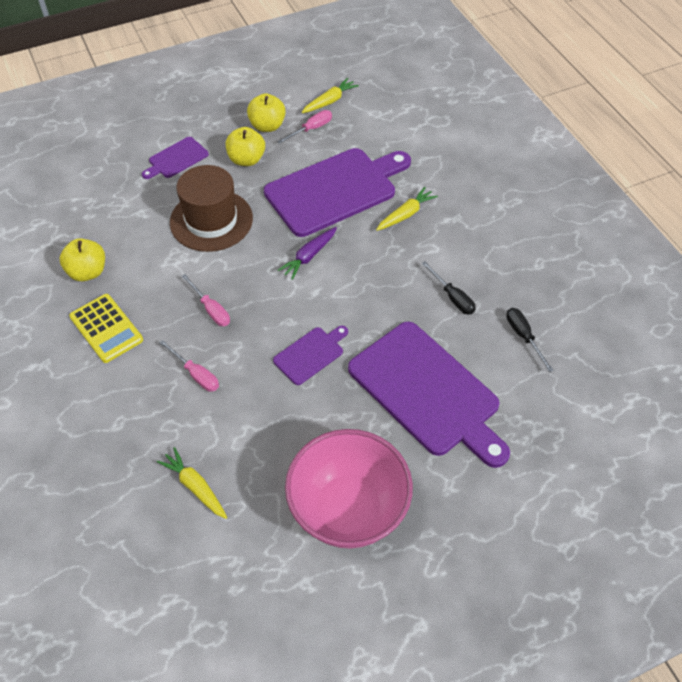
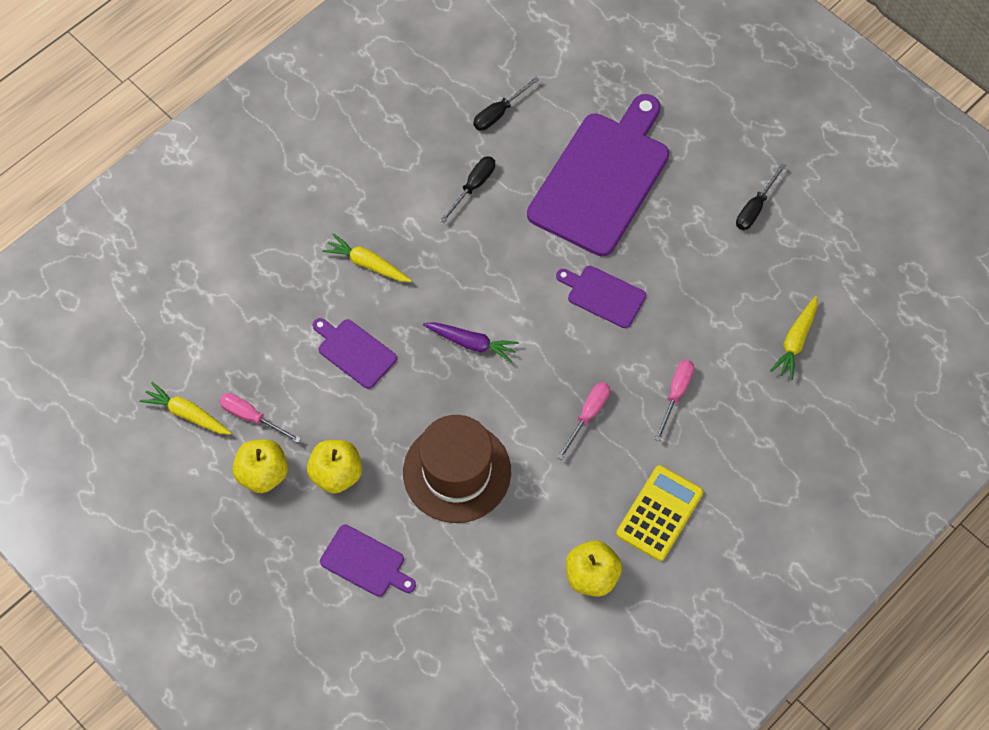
camera: 110 degrees left, 10 degrees up
(334, 190) = (354, 352): purple cutting board -> purple cutting board, size x0.47
(348, 509) = (755, 208): pink bowl -> black screwdriver

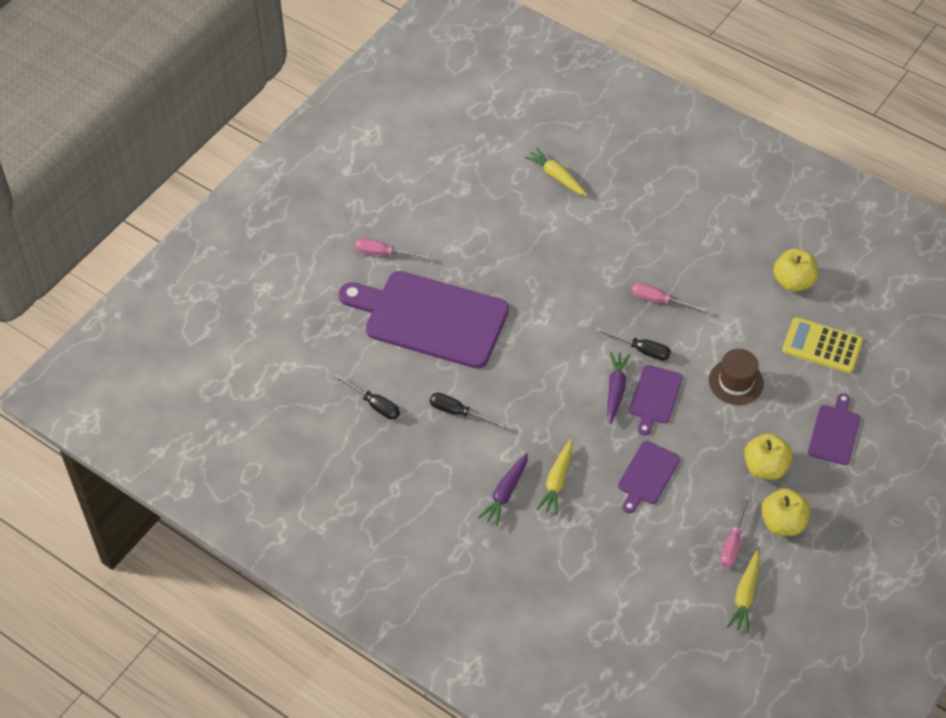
camera: 100 degrees left, 10 degrees down
(365, 214) = (505, 493): none -> purple carrot
(457, 472) = (736, 382): brown hat -> brown hat, size x0.60
(603, 295) = (546, 303): purple cutting board -> purple cutting board (655, 397)
(659, 513) = (728, 246): yellow calculator -> yellow calculator (822, 346)
(676, 394) = (623, 246): pink screwdriver -> pink screwdriver (383, 253)
(755, 208) = (438, 211): black screwdriver -> black screwdriver (641, 350)
(795, 341) = (556, 176): yellow carrot -> yellow carrot turned 150 degrees counterclockwise

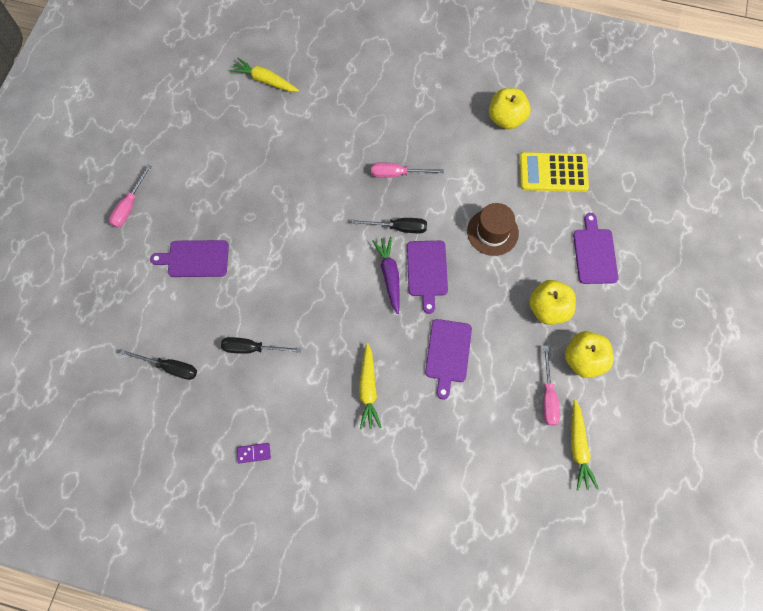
camera: 20 degrees left, 15 degrees up
(383, 253) = (129, 206): pink screwdriver -> pink screwdriver turned 60 degrees counterclockwise
(428, 501) = (254, 453): none -> purple domino
(430, 318) = (195, 259): purple cutting board -> purple cutting board, size x0.47
(505, 493) = (324, 419): purple carrot -> none

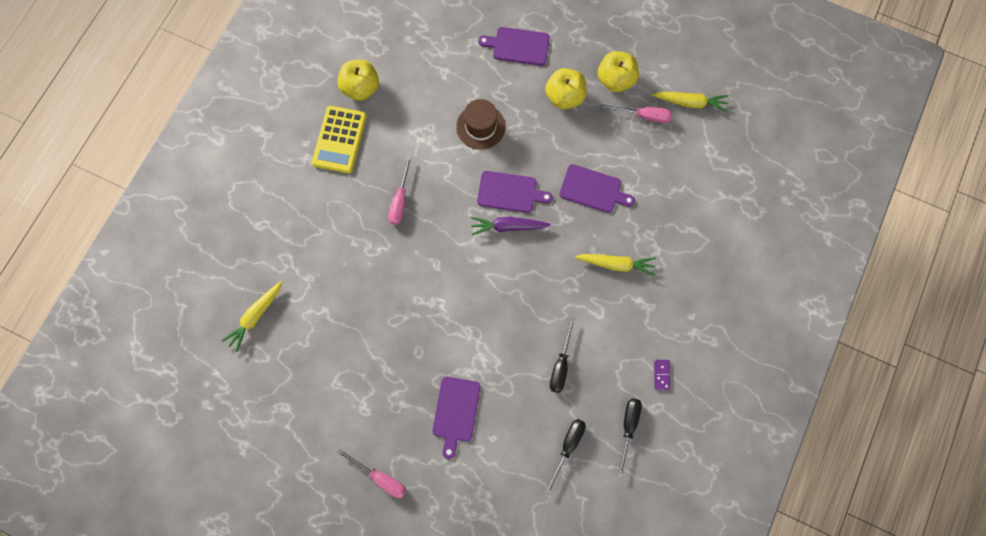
camera: 80 degrees left, 5 degrees up
(399, 228) = (460, 209): black screwdriver -> black screwdriver (628, 428)
(553, 172) = (429, 60): yellow calculator -> yellow calculator (339, 140)

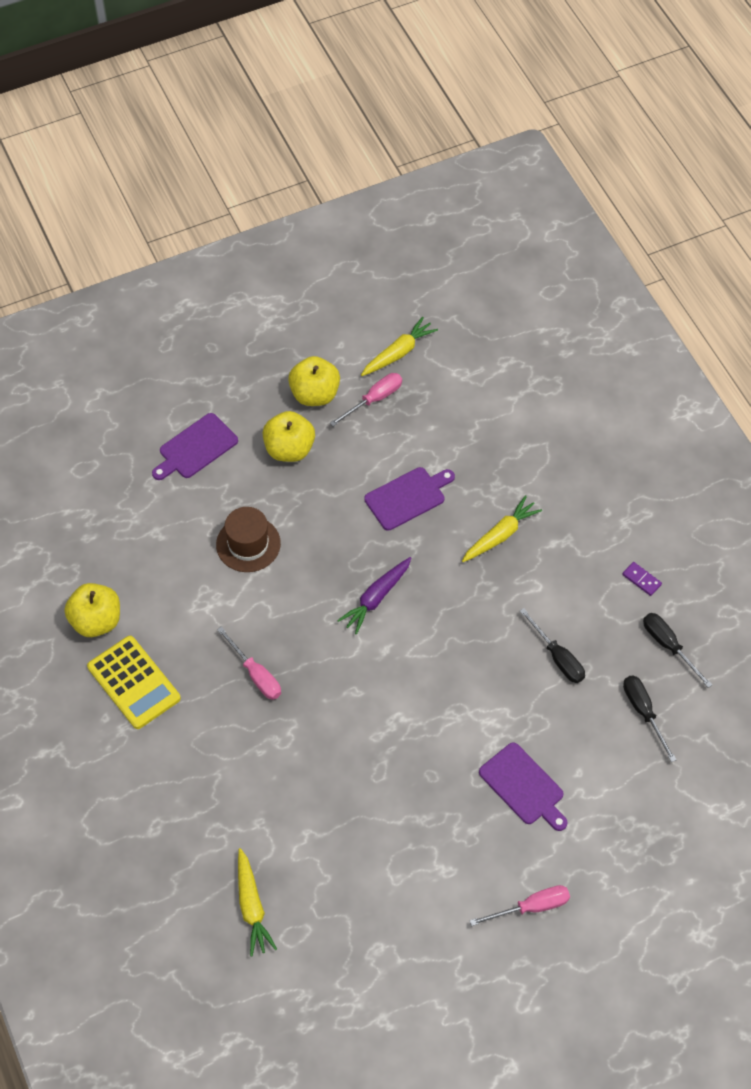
camera: 50 degrees left, 15 degrees down
(509, 192) = (342, 570): purple cutting board -> none

